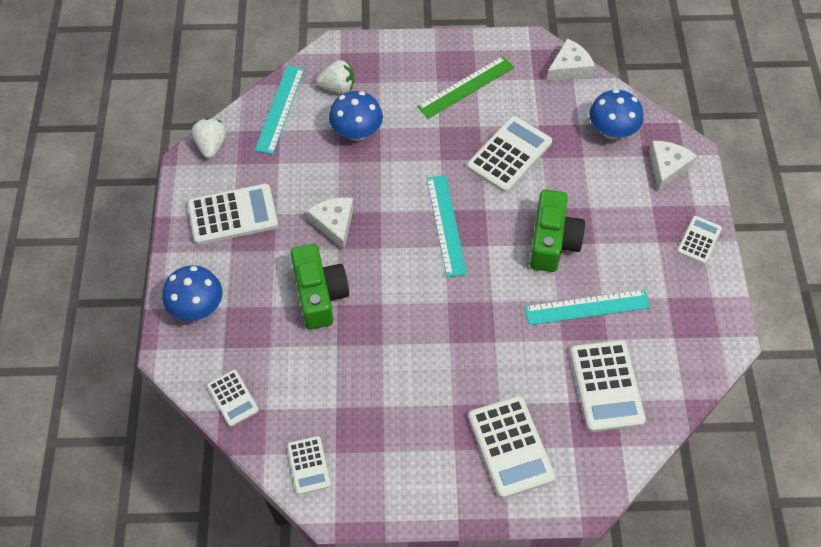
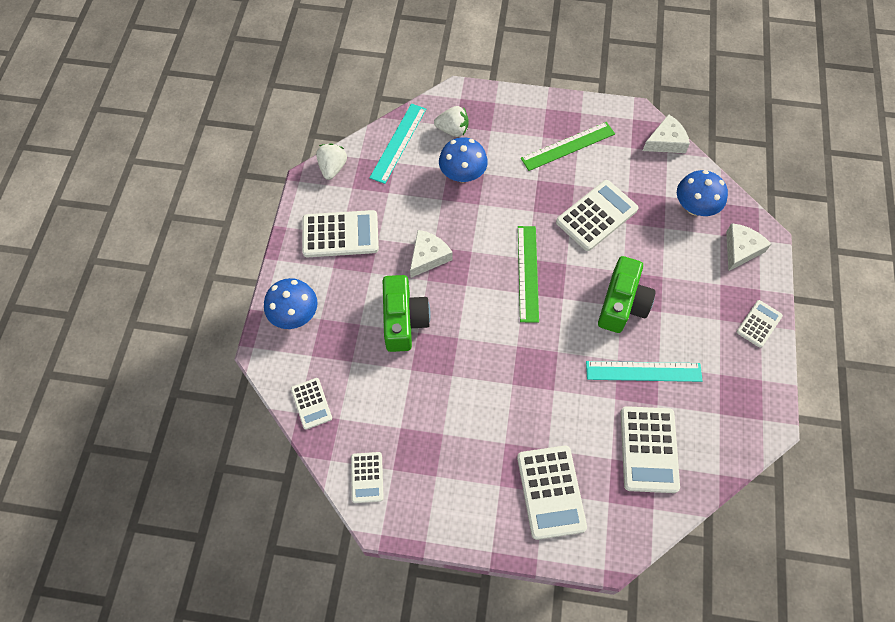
camera: 10 degrees right, 5 degrees up
(334, 224) = (428, 257): white cheese -> white cheese turned 45 degrees clockwise
(446, 225) = (528, 273): turquoise ruler -> green ruler

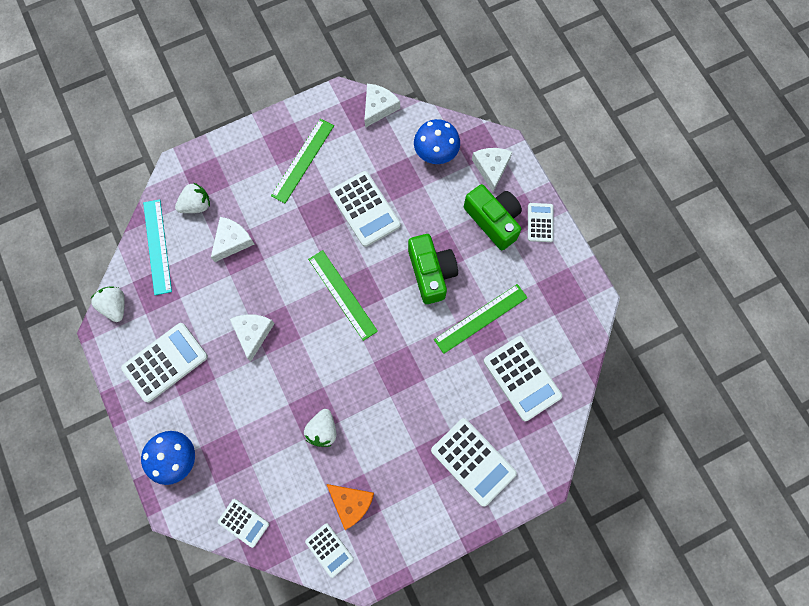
camera: 35 degrees left, 10 degrees up
(403, 320) = (270, 402): green camera -> green camera (493, 220)
(414, 451) = (351, 503): none -> orange cheese
(432, 373) = (322, 430): none -> white strawberry
(462, 174) = (232, 241): blue mushroom -> white cheese
(596, 216) = (365, 209): white calculator -> white calculator turned 135 degrees clockwise
(643, 371) = (481, 318): turquoise ruler -> green ruler

